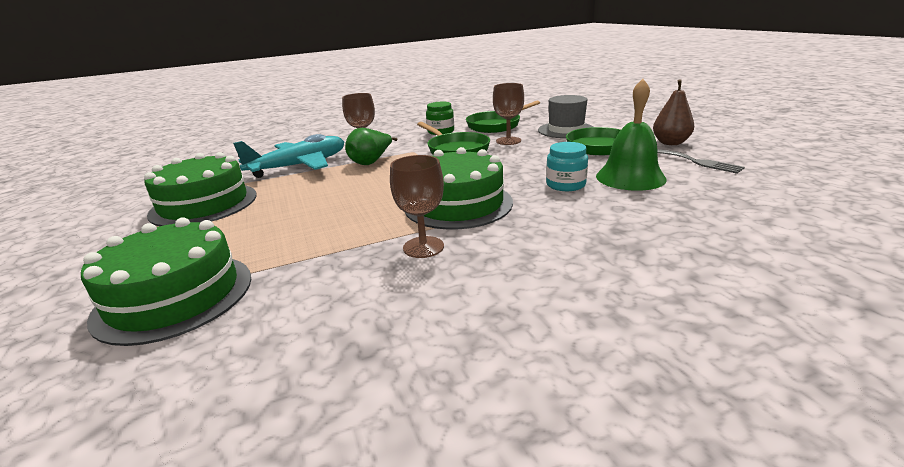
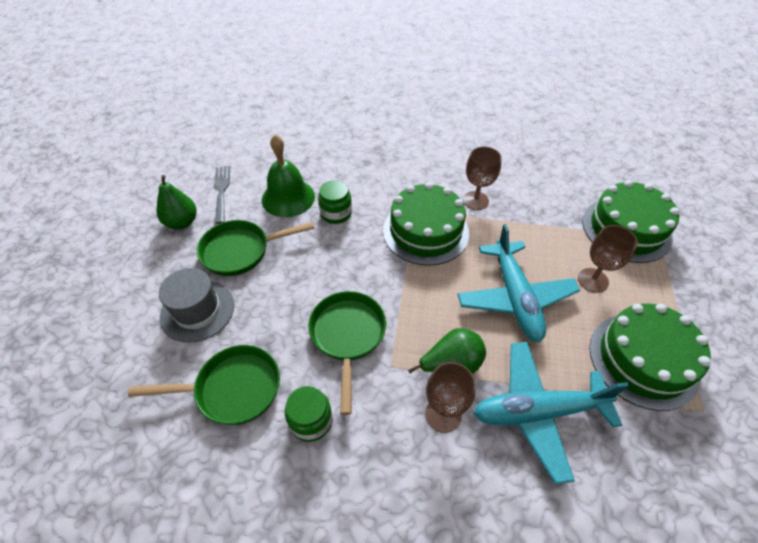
camera: 150 degrees left, 25 degrees up
(333, 198) = (515, 297): none -> turquoise plane
(508, 141) = (279, 323): brown goblet -> brown goblet (593, 280)
(565, 185) = (336, 213): turquoise jar -> green jar
(670, 143) = (182, 222): brown pear -> green pear

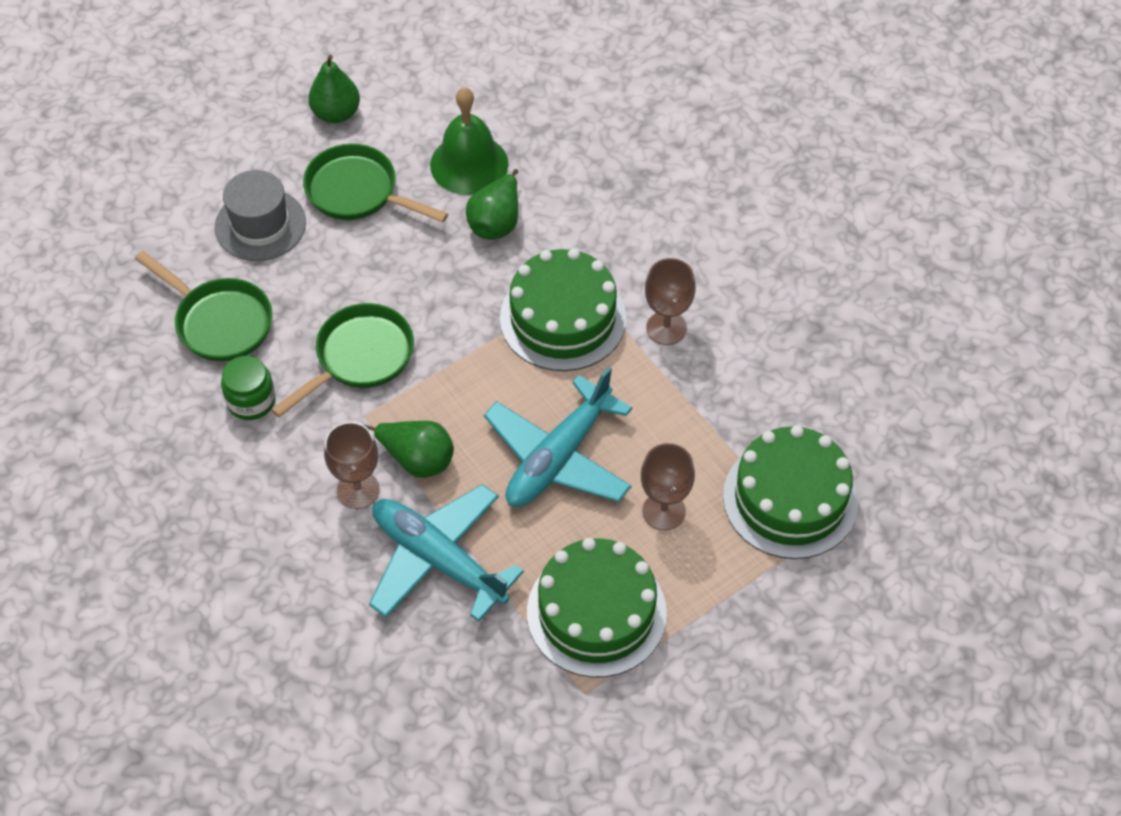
camera: 45 degrees right, 5 degrees up
(222, 192) = (410, 104): grey fork -> none
(336, 213) = (496, 222): green jar -> green pear

